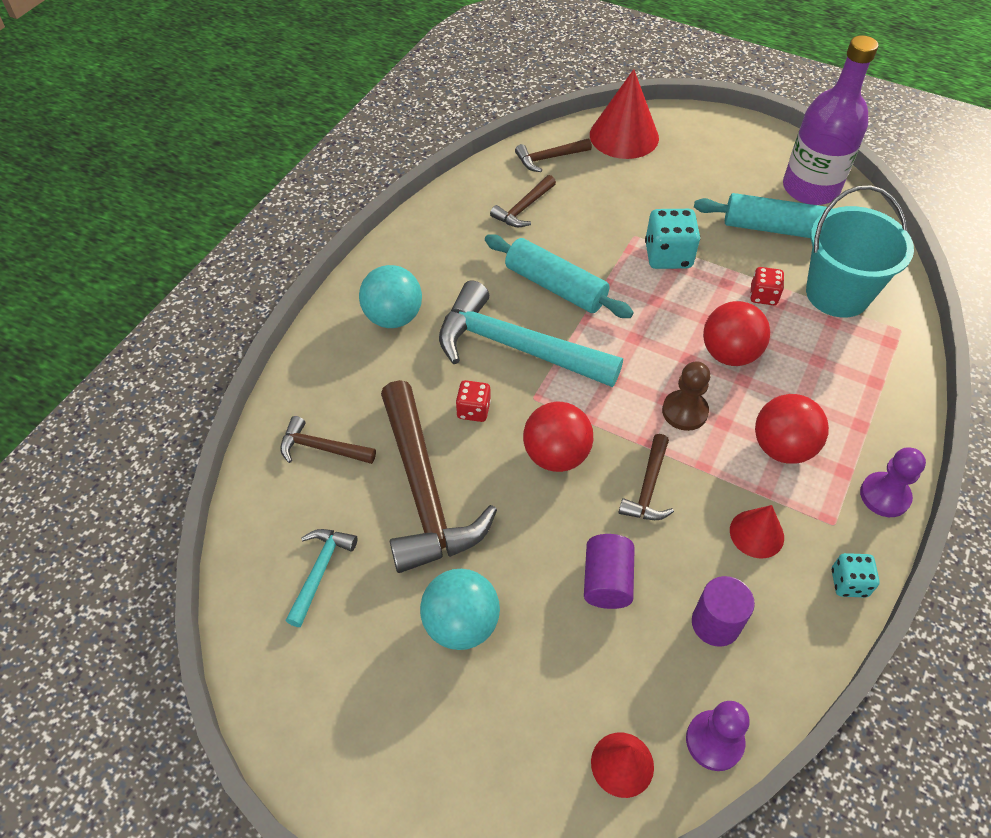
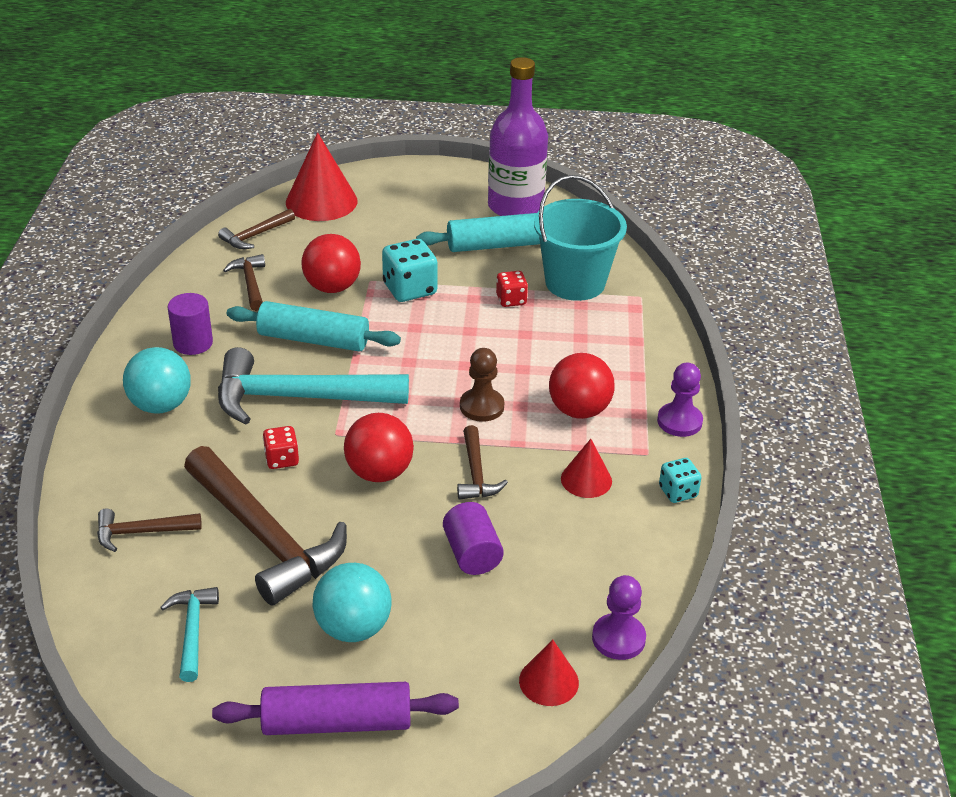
camera: 25 degrees left, 15 degrees down
(403, 726) = (337, 722): none -> purple rolling pin
(523, 208) = (250, 283): brown hammer -> brown hammer turned 150 degrees clockwise
(715, 623) = (581, 555): purple cylinder -> purple cylinder (193, 343)
(729, 354) = (501, 352): red ball -> red ball (332, 287)

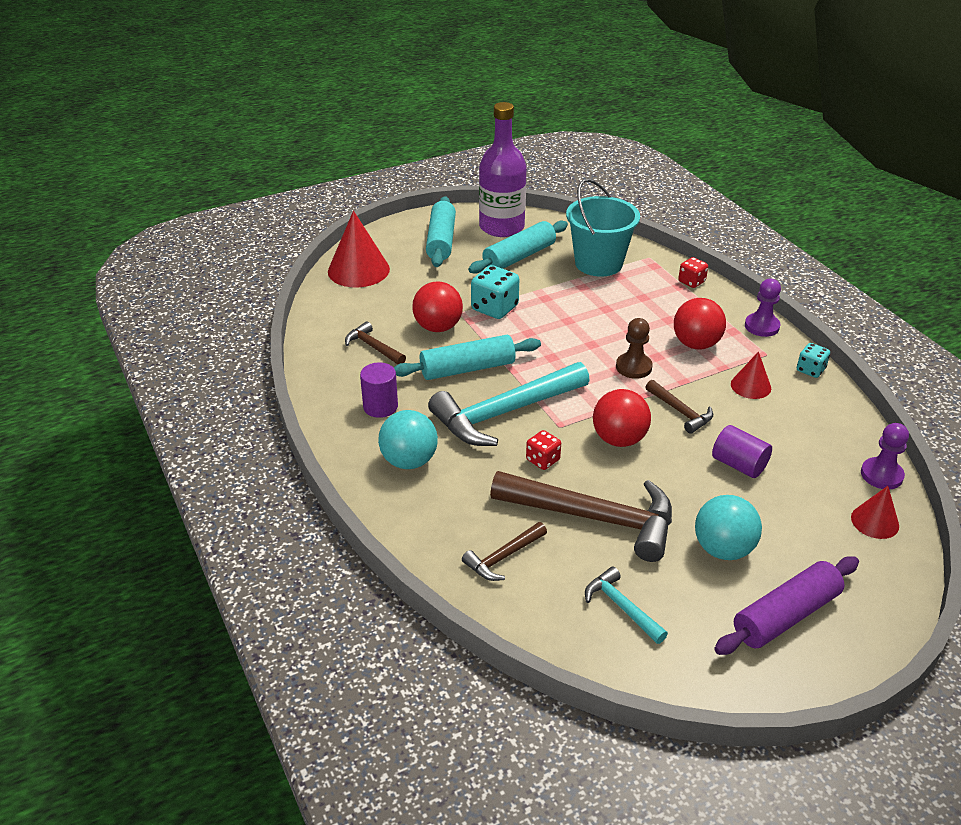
camera: 30 degrees left, 0 degrees up
(255, 235) = (337, 312): brown hammer -> none
(435, 199) = (441, 241): none -> turquoise rolling pin
(511, 300) = (571, 290): red dice -> red dice (691, 282)

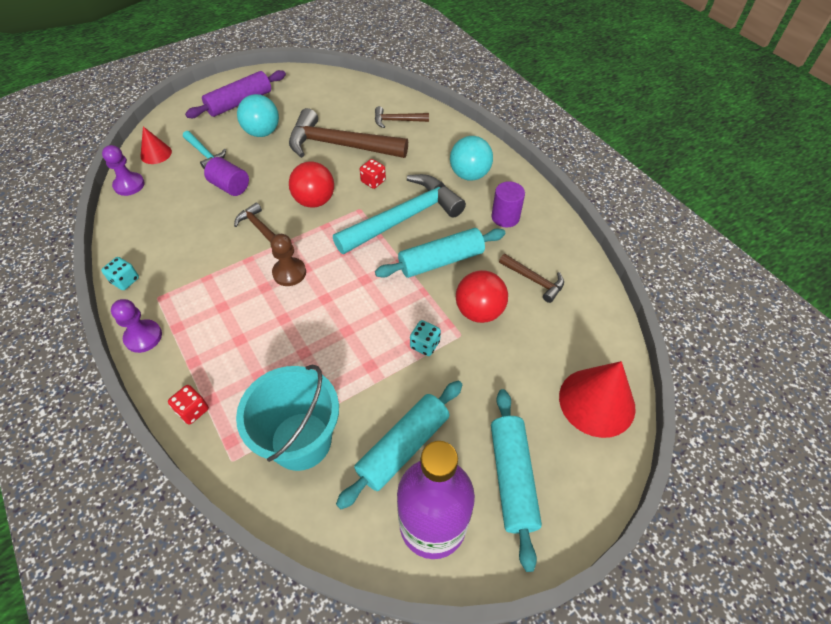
camera: 175 degrees right, 15 degrees up
(494, 308) = (425, 344): turquoise dice -> turquoise dice, size x0.59
(503, 557) = (397, 121): brown hammer -> brown hammer turned 135 degrees counterclockwise
(621, 607) = (330, 101): turquoise hammer -> turquoise hammer (205, 154)
(696, 344) = (222, 306): red ball -> none
(750, 386) = (189, 258): red cone -> none

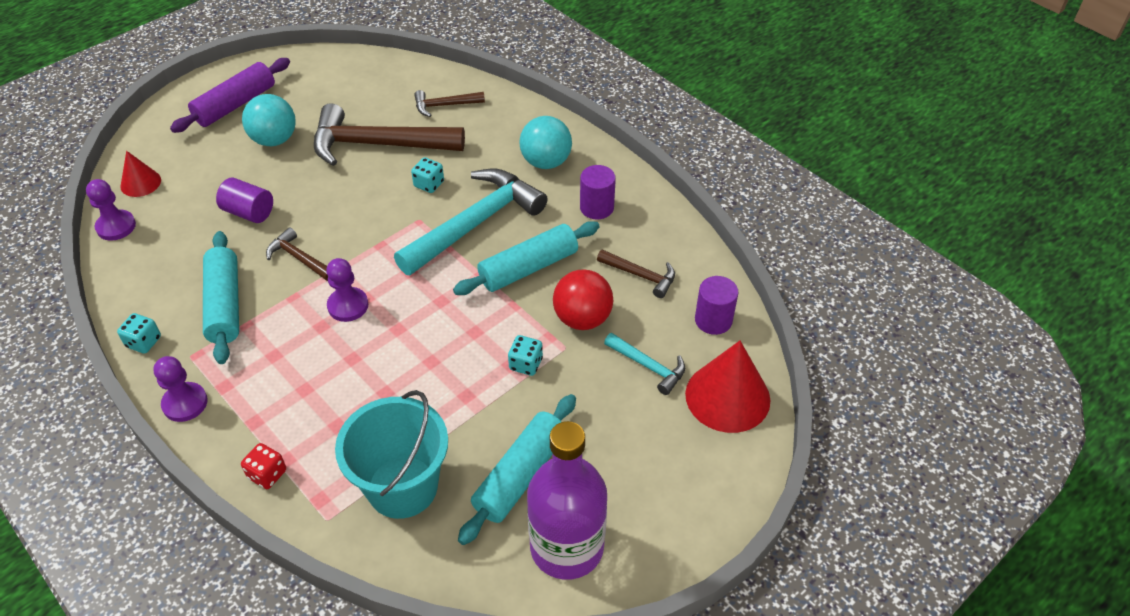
camera: 10 degrees left, 5 degrees down
(205, 154) = (206, 175): turquoise hammer -> turquoise hammer (648, 366)
(289, 273) = (348, 306): brown pawn -> purple pawn
(314, 201) = (360, 217): red ball -> none
(373, 181) = (429, 184): red dice -> turquoise dice
(512, 478) = (646, 488): turquoise rolling pin -> turquoise rolling pin (225, 305)
(592, 329) = (713, 320): none -> purple cylinder

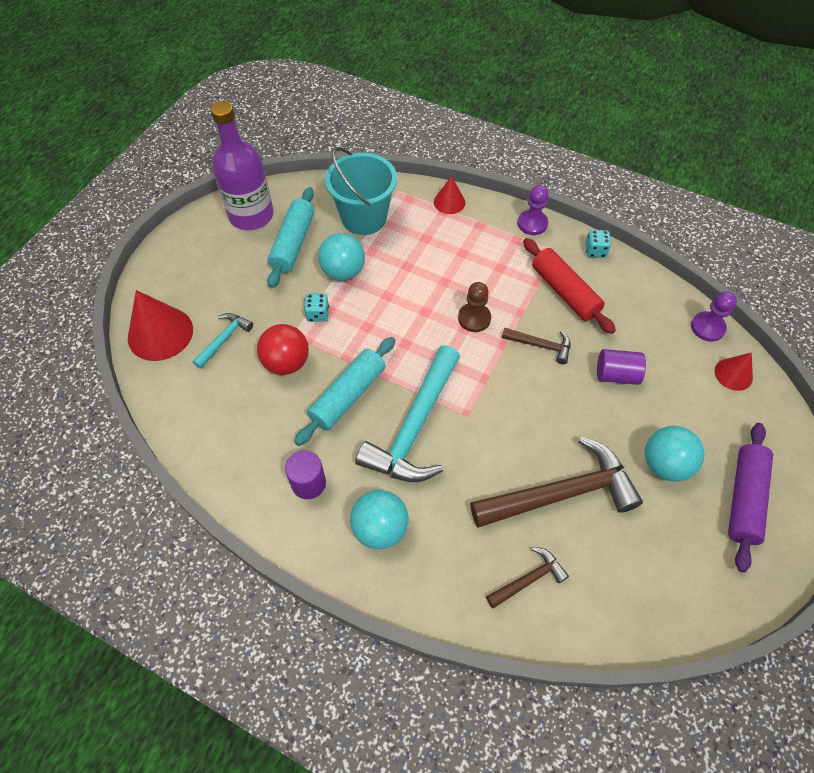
camera: 160 degrees right, 10 degrees up
(225, 305) = (564, 292): turquoise rolling pin -> red rolling pin
(267, 474) = (449, 202): red dice -> red cone
(348, 306) = (474, 318): purple pawn -> brown pawn
(429, 184) = (481, 458): turquoise dice -> none
(470, 410) = (343, 272): none -> turquoise ball
(641, 276) = (248, 418): brown hammer -> none
(648, 366) = (224, 339): turquoise hammer -> turquoise hammer turned 105 degrees clockwise
(713, 320) = (178, 394): purple cylinder -> none

